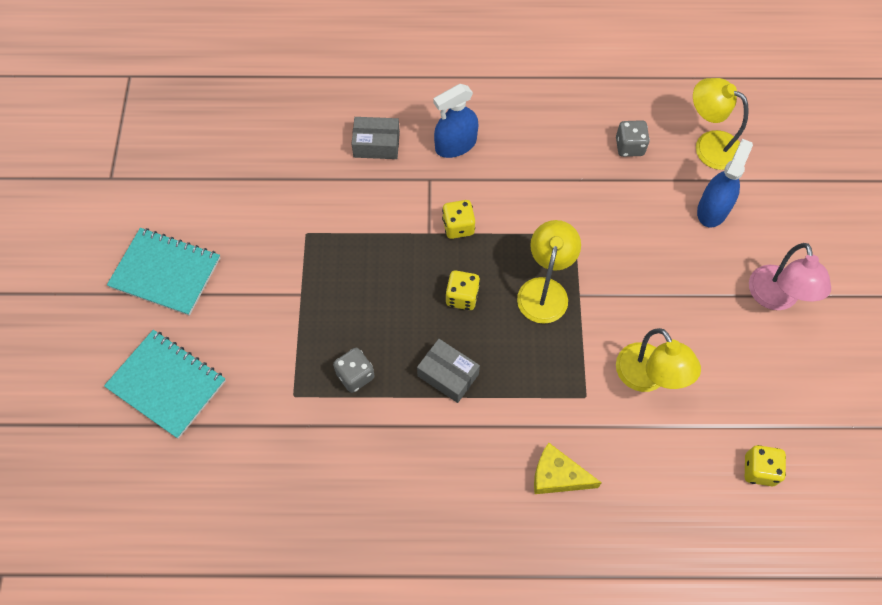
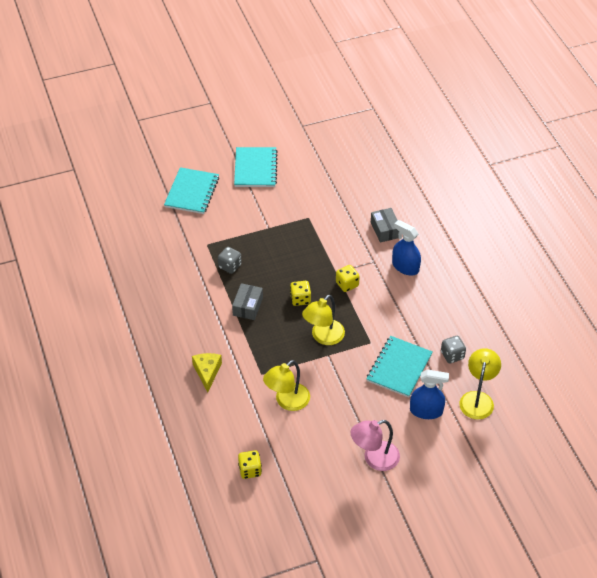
camera: 70 degrees right, 15 degrees down
(544, 290) = (323, 337): yellow lamp -> yellow lamp turned 135 degrees clockwise
(630, 215) = (399, 368): none -> turquoise notebook

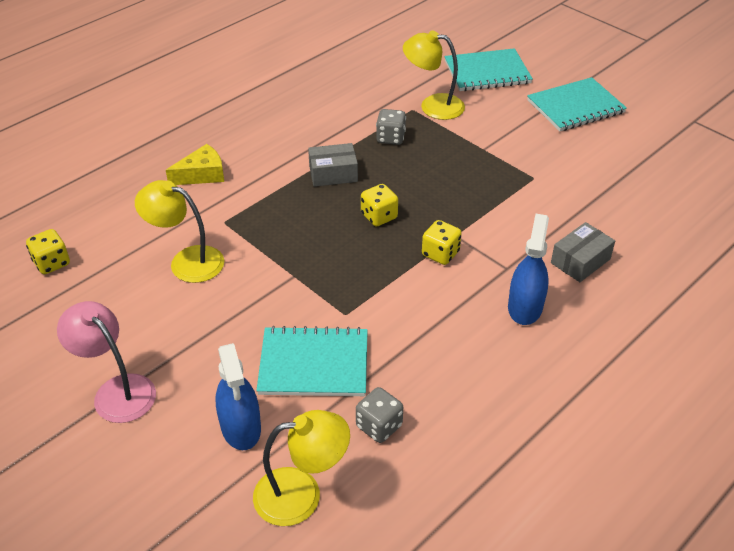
camera: 65 degrees right, 5 degrees down
(323, 337) = (324, 260): yellow lamp -> yellow lamp (433, 106)

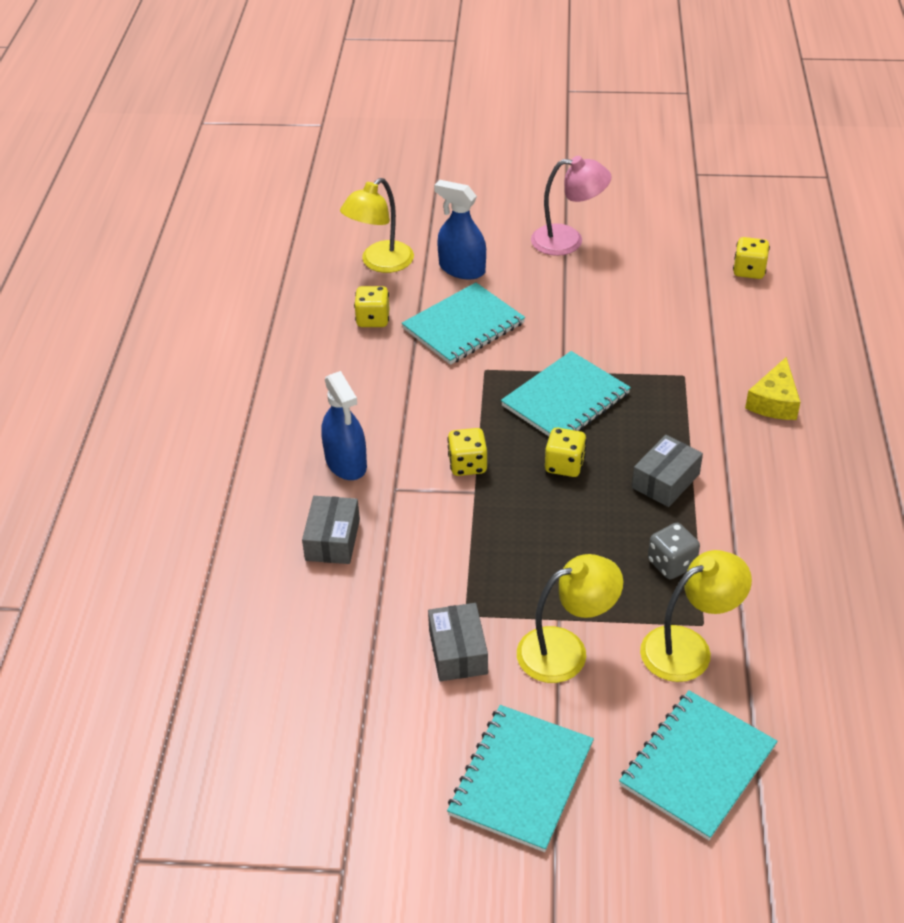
camera: 140 degrees right, 0 degrees up
(187, 261) = (659, 331): yellow lamp -> yellow lamp (566, 650)
(321, 255) = (565, 400): none -> turquoise notebook
(379, 426) = (373, 319): grey dice -> yellow dice
(556, 165) = (458, 652): none -> grey box

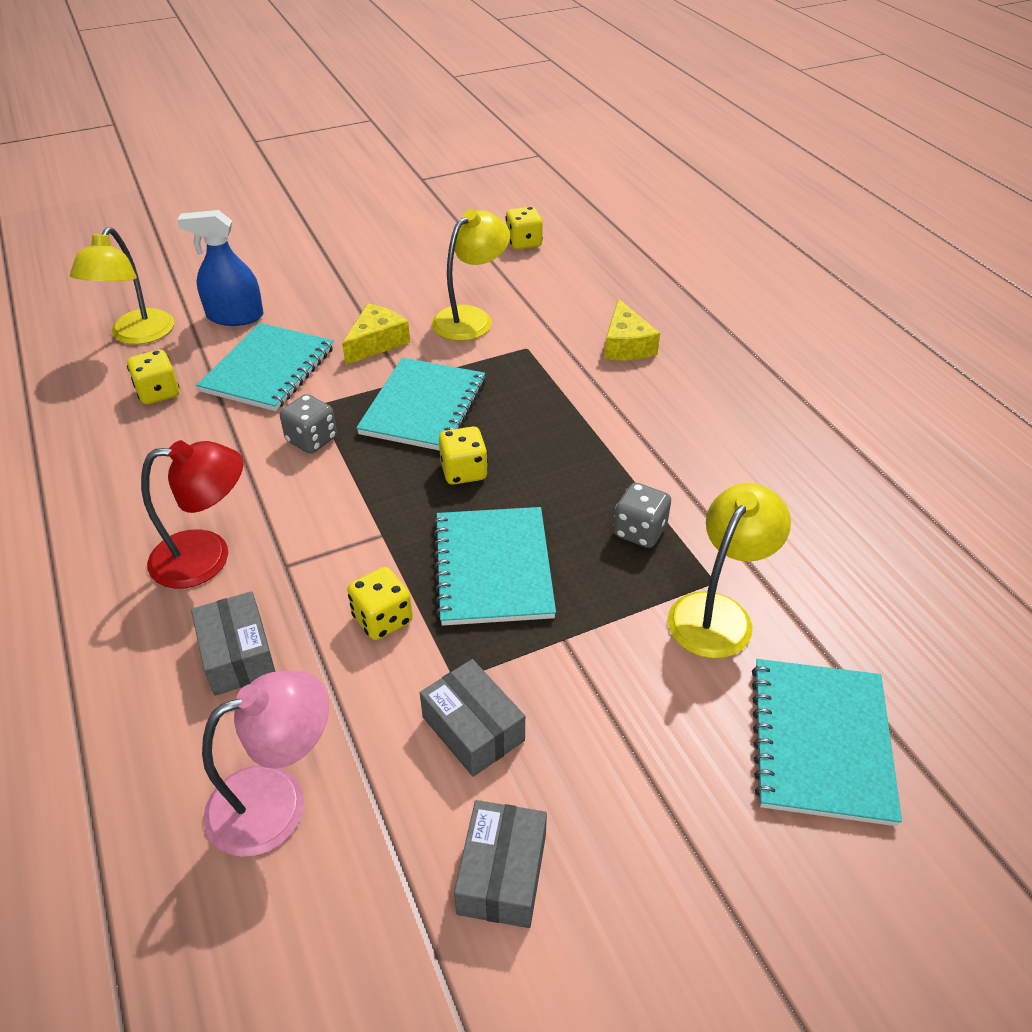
camera: 30 degrees left, 0 degrees up
(346, 463) = (207, 557): blue spray bottle -> red lamp
(464, 398) = (312, 440): none -> grey dice
(467, 465) = (356, 508): yellow dice -> yellow dice (382, 619)
(521, 779) = (647, 857): turquoise notebook -> turquoise notebook (493, 568)
(561, 329) = (377, 342): none -> yellow cheese
(566, 650) = (594, 671): yellow lamp -> yellow lamp (471, 318)
(568, 240) = (333, 262): pink lamp -> pink lamp (277, 800)
(665, 481) = (577, 451): grey box -> grey box (502, 874)

